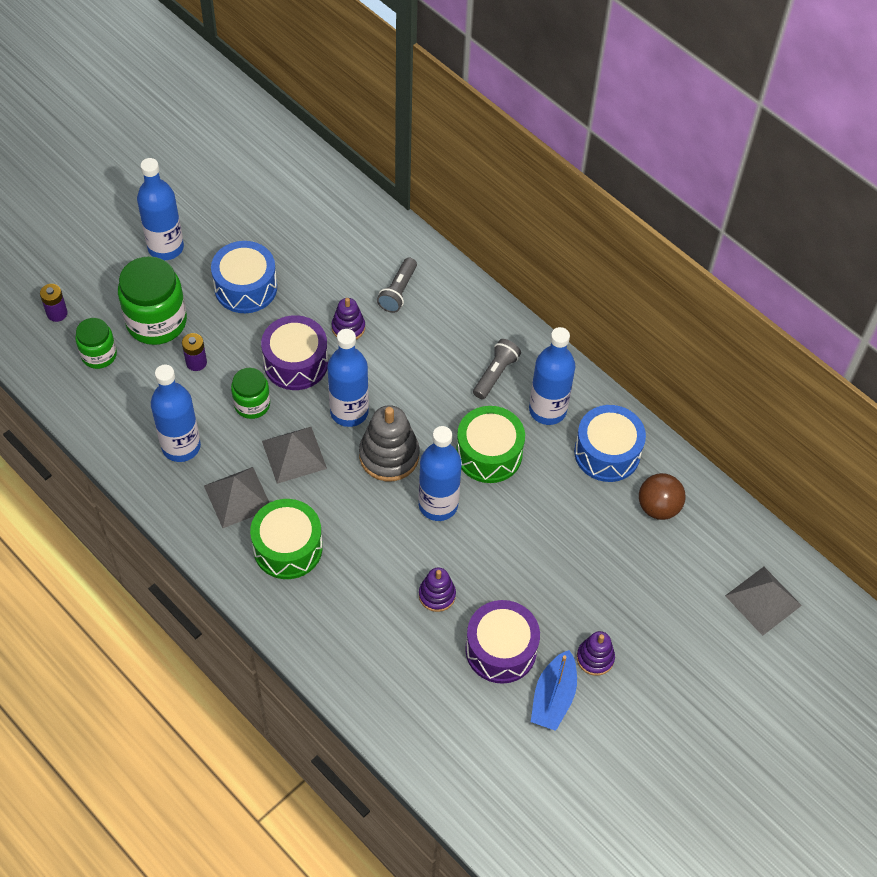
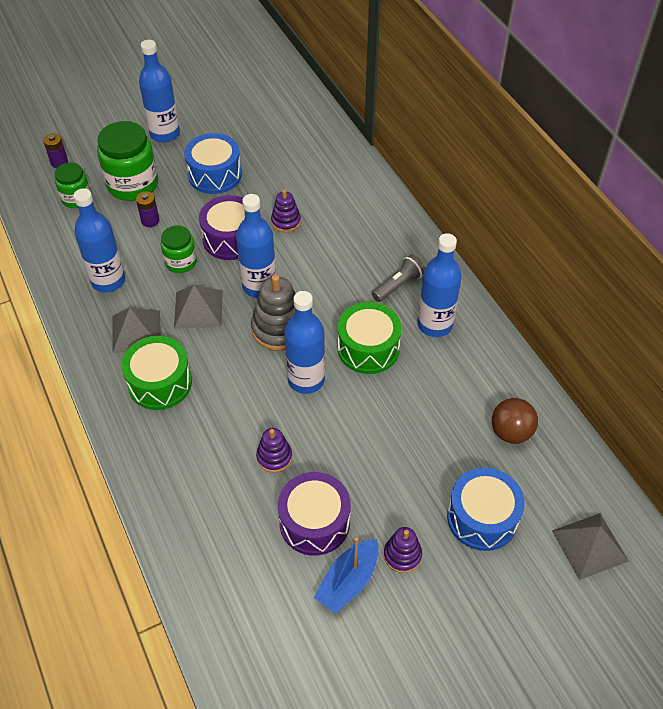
camera: 20 degrees right, 5 degrees down
(398, 292) = (339, 203): grey flashlight -> none
(607, 453) = (477, 373): blue drum -> blue drum (482, 518)

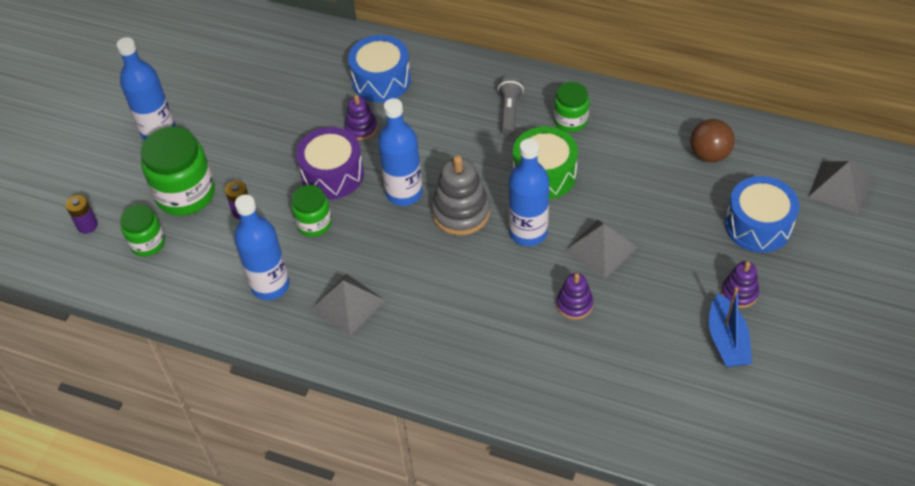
camera: 40 degrees left, 0 degrees up
(160, 383) = (419, 325): green drum -> none
(198, 309) = (377, 247): grey pyramid -> grey pyramid (601, 248)
(215, 175) = (251, 134): blue drum -> blue drum (381, 80)
(314, 522) = (657, 323): purple drum -> none
(435, 324) = (570, 120): blue bottle -> green jar

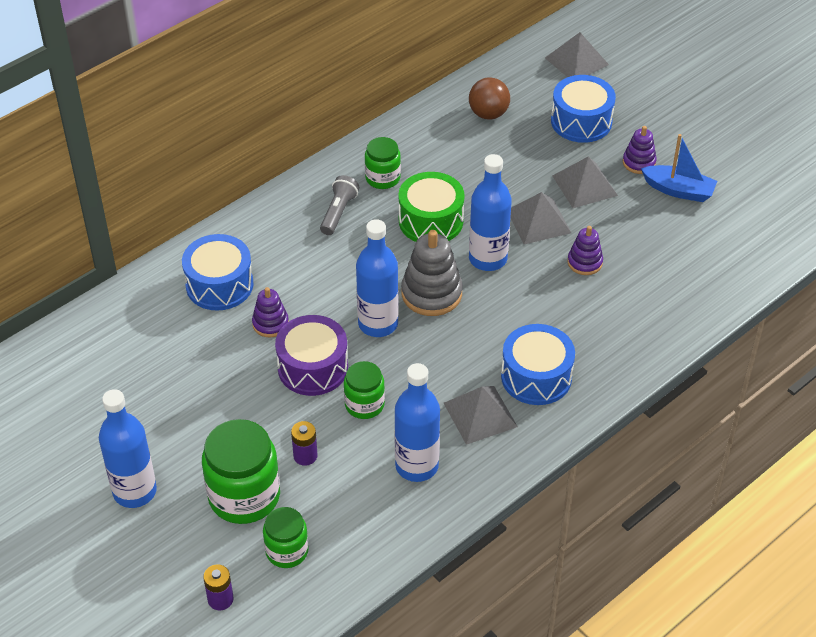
camera: 65 degrees left, 5 degrees down
(413, 325) = (536, 377): none -> blue drum
(509, 111) = (338, 212): grey flashlight -> grey flashlight turned 75 degrees clockwise
(674, 263) = (584, 185): none -> grey pyramid

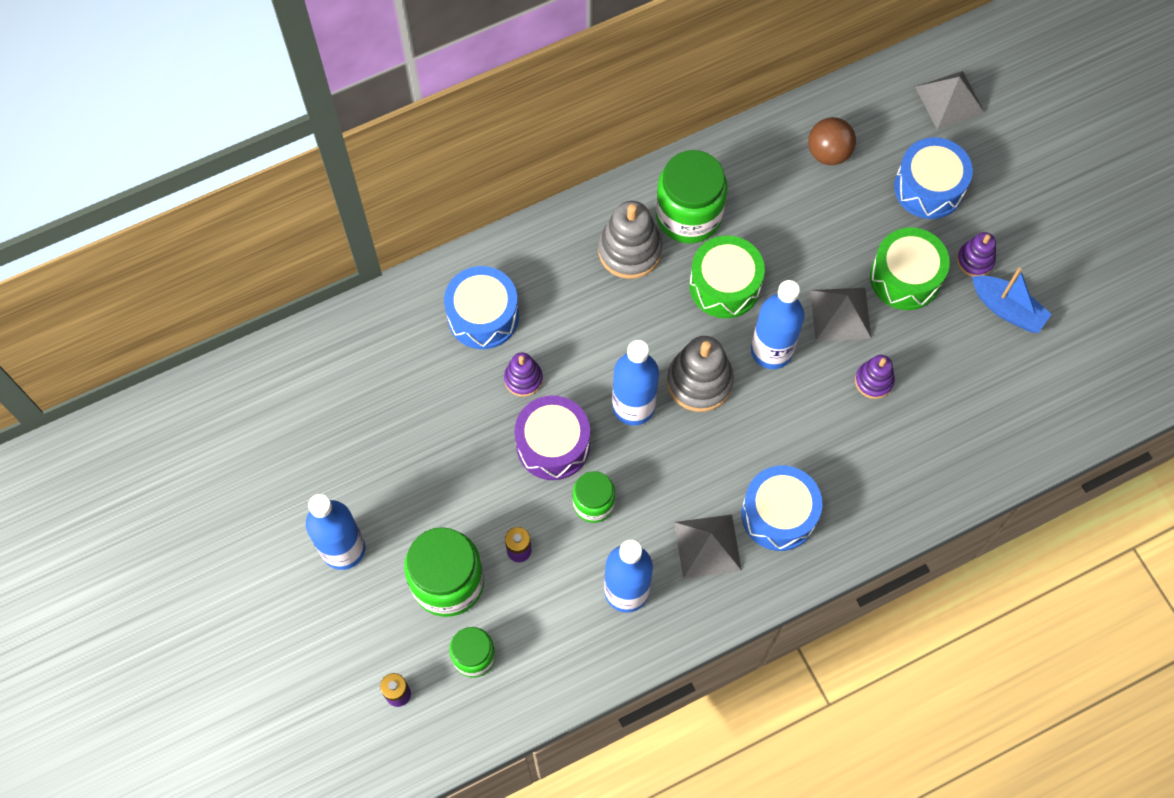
camera: 15 degrees right, 20 degrees up
(338, 212) = (629, 250): grey flashlight -> grey stacking toy
(382, 178) = (688, 215): green jar -> green jar, size x1.73
(584, 185) = (905, 277): grey pyramid -> green drum

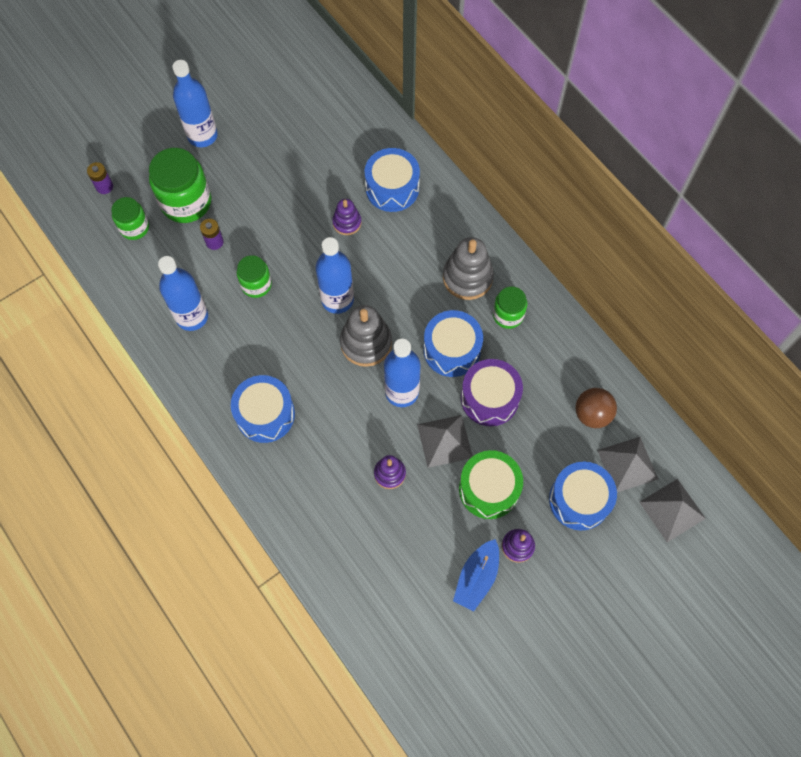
camera: 80 degrees right, 0 degrees up
(553, 445) = (298, 250): purple drum -> purple drum (489, 398)
(688, 215) = (508, 315): green jar -> green jar, size x0.58
(707, 546) = (233, 367): grey pyramid -> grey pyramid (627, 464)
(724, 285) = (452, 350): green drum -> blue drum

